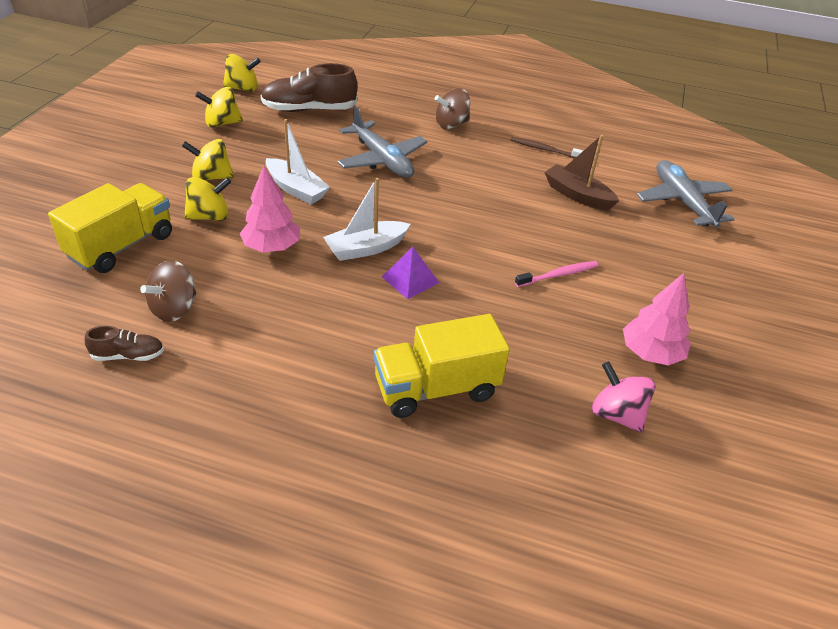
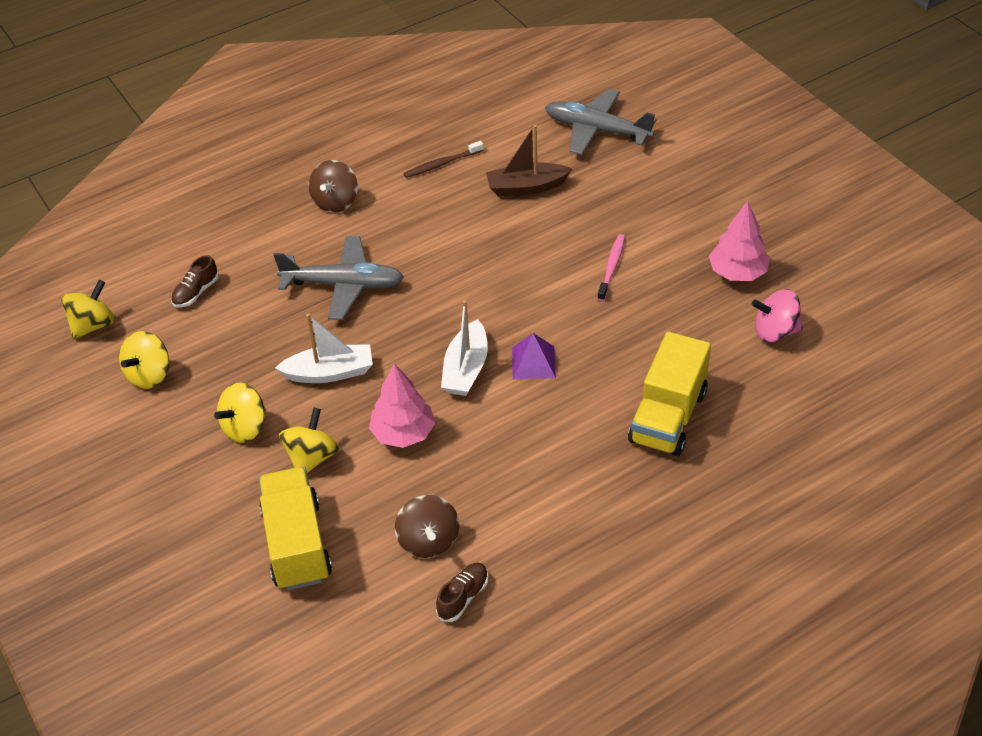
camera: 45 degrees left, 5 degrees up
(309, 110) = (196, 292): brown shoe -> brown shoe, size x0.50

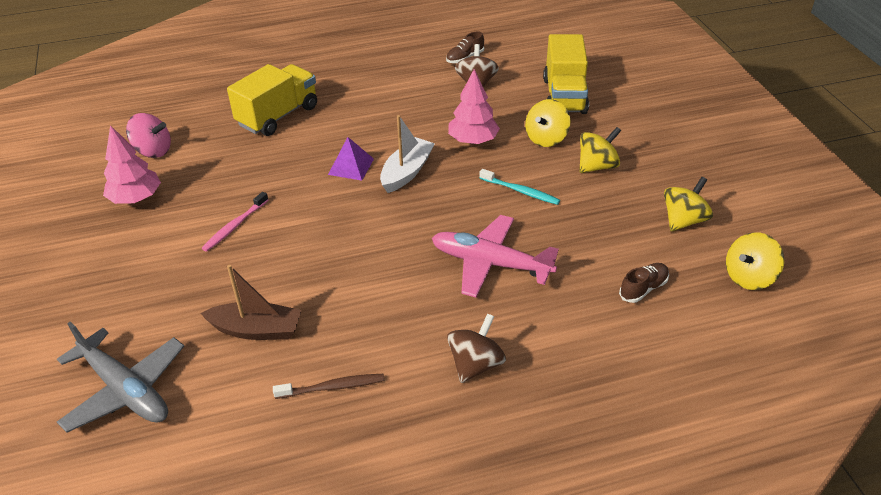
camera: 165 degrees left, 5 degrees down
(329, 372) = (520, 191): white boat -> turquoise toothbrush
(343, 285) = (490, 263): grey plane -> pink plane

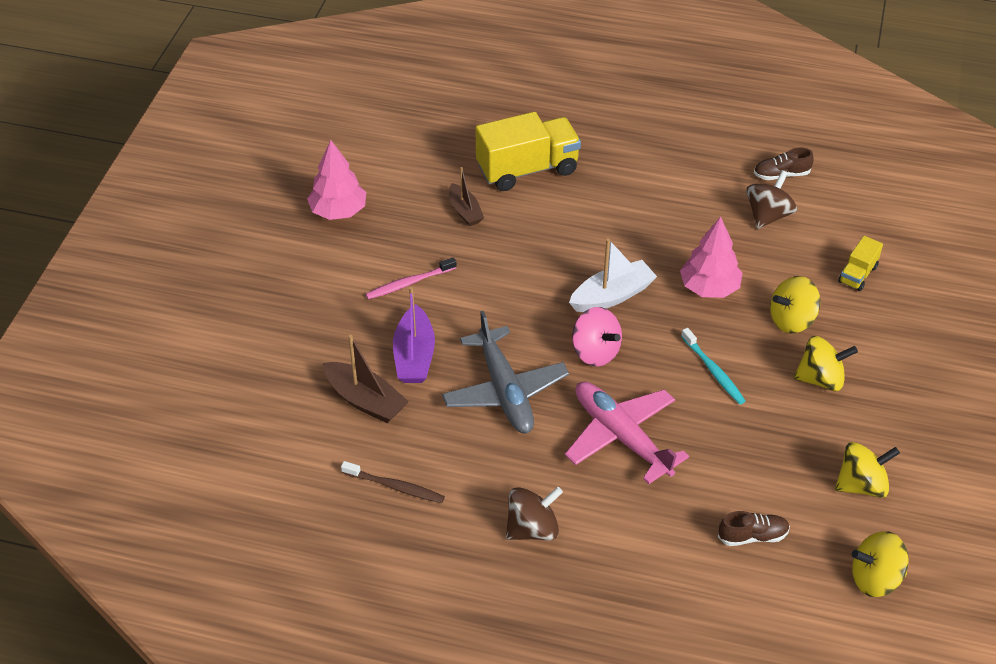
camera: 30 degrees right, 5 degrees up
(125, 390) = (230, 404): grey plane -> grey plane (505, 391)
(153, 151) = (383, 161): pink spinning top -> pink spinning top (595, 352)
(247, 160) = (465, 211): none -> brown boat
(277, 277) = (414, 356): none -> purple boat
(351, 166) = (560, 264): purple pyramid -> none
(564, 96) = (857, 274): yellow truck -> yellow truck, size x0.49

